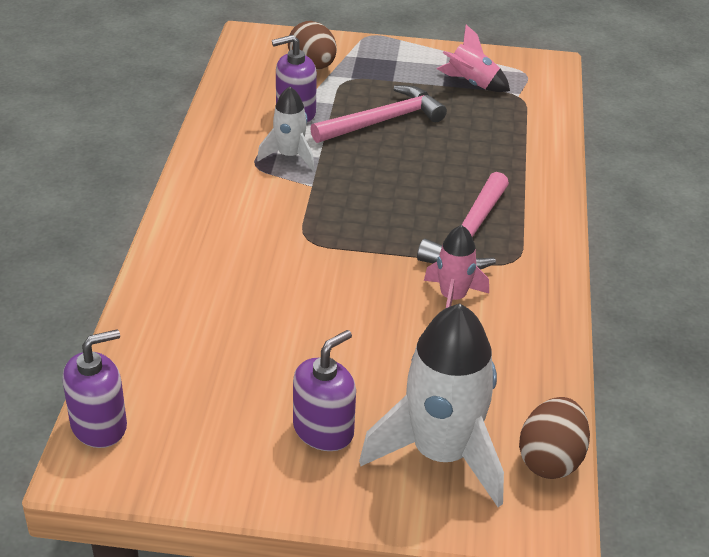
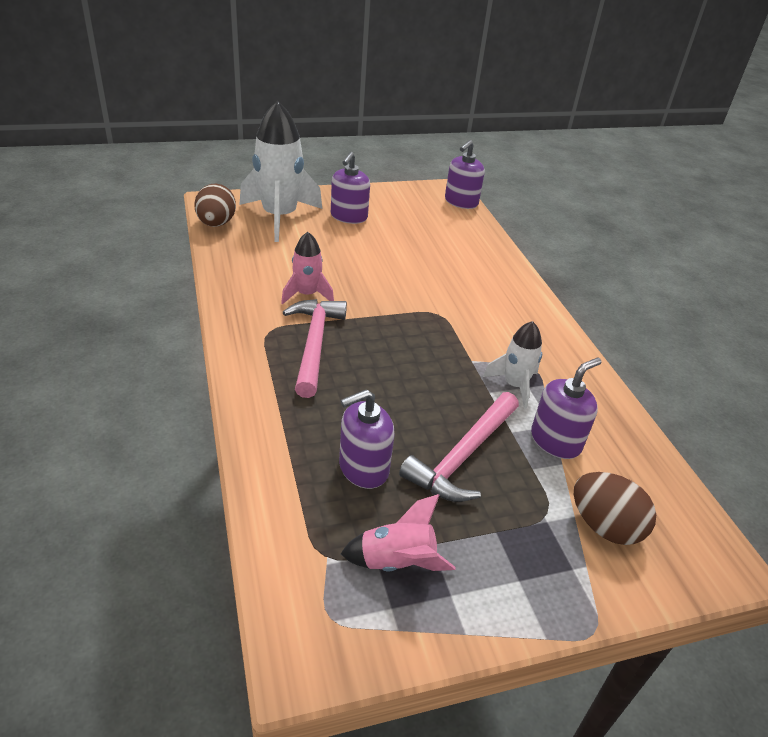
camera: 155 degrees right, 0 degrees up
(469, 132) = (363, 468): none -> purple soap dispenser

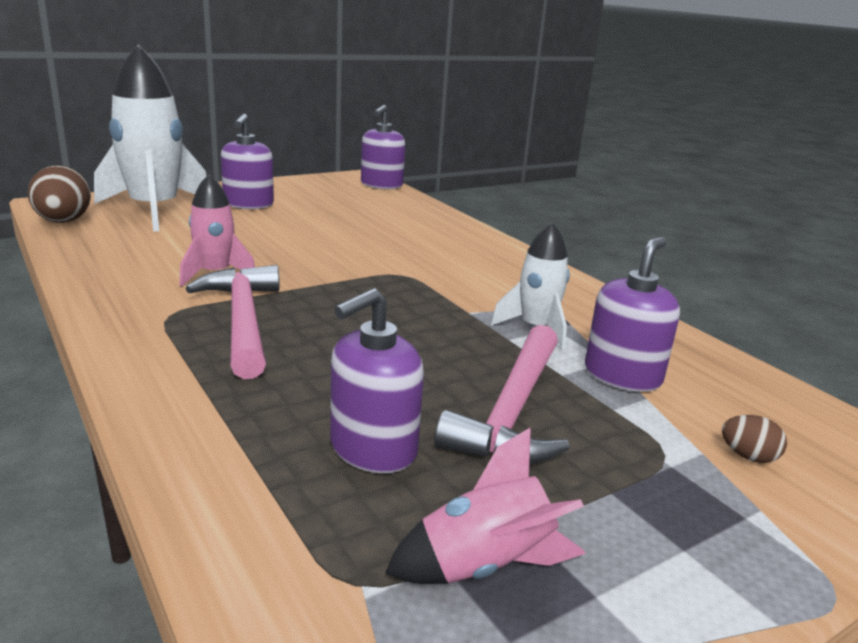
camera: 15 degrees left, 15 degrees down
(604, 526) = (748, 456): brown egg -> brown egg, size x0.49

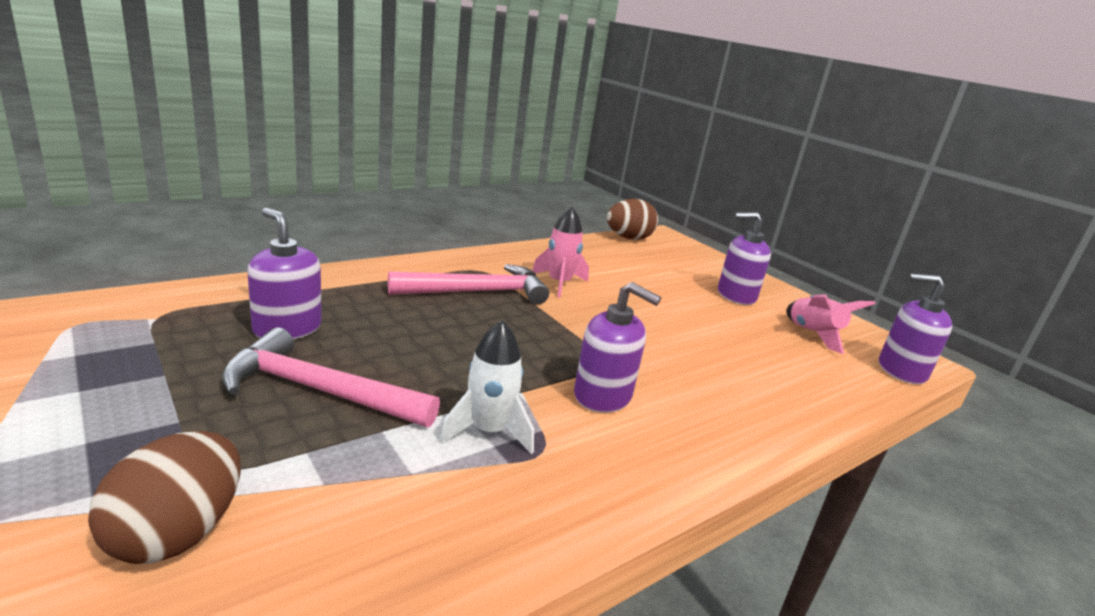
camera: 85 degrees right, 0 degrees up
(154, 210) = (680, 262): white rocket -> none
(485, 565) = (141, 354): pink rocket -> pink rocket (814, 334)
(622, 375) = (374, 475): purple soap dispenser -> purple soap dispenser (603, 396)
(748, 456) = (177, 534): brown egg -> brown egg, size x2.05

